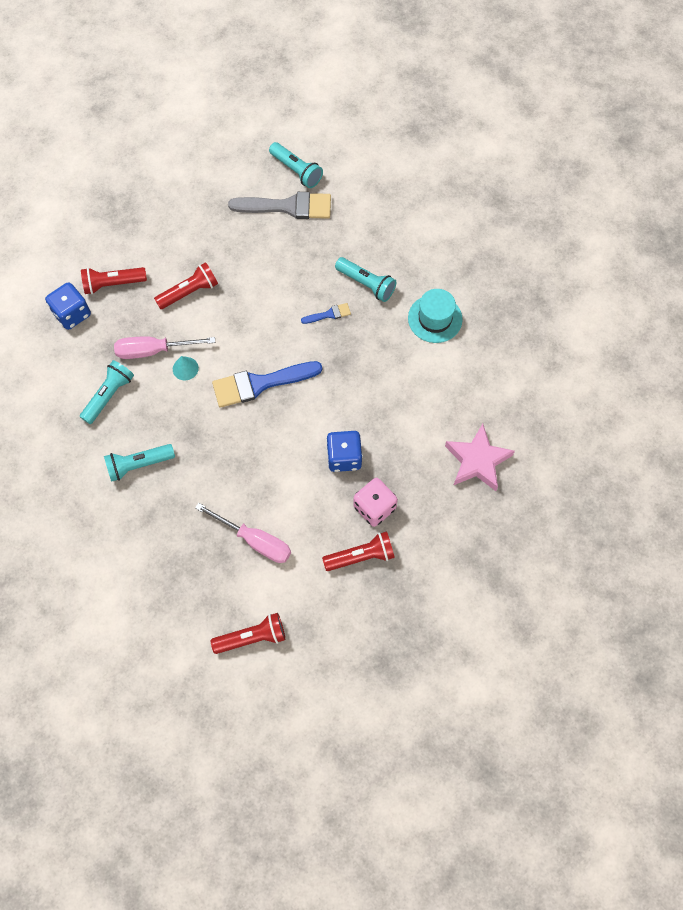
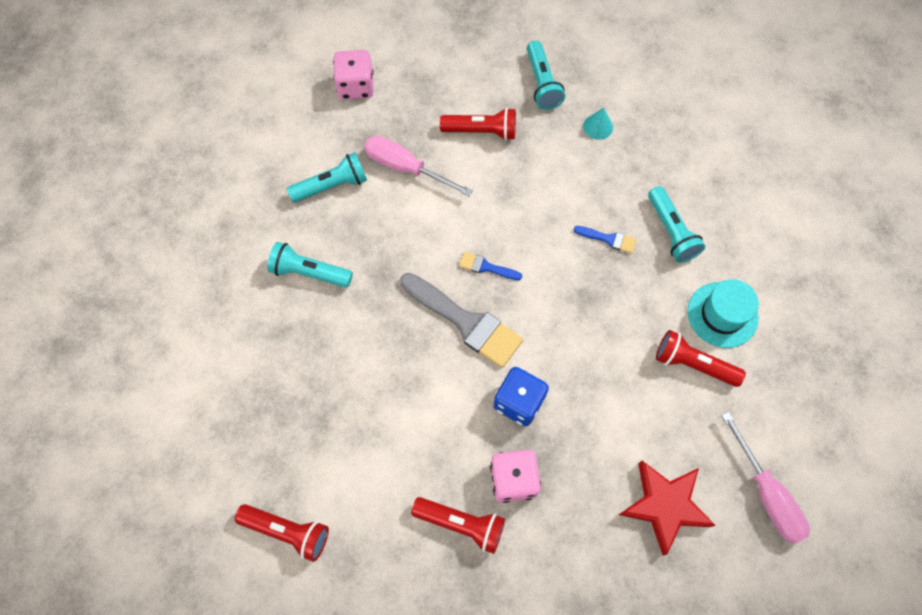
camera: 35 degrees right, 0 degrees up
(72, 314) = (356, 86): blue dice -> pink dice
(113, 284) = (414, 80): red flashlight -> red flashlight (693, 364)
(185, 368) = (423, 204): turquoise cone -> turquoise cone (598, 126)
(254, 540) = (364, 428): pink screwdriver -> pink screwdriver (766, 493)
(260, 384) = (486, 267): blue brush -> blue brush, size x0.47
(288, 207) = (641, 104): grey brush -> grey brush (466, 322)
(296, 171) = (675, 73): turquoise flashlight -> turquoise flashlight (541, 83)
(477, 461) = (664, 505): pink star -> red star

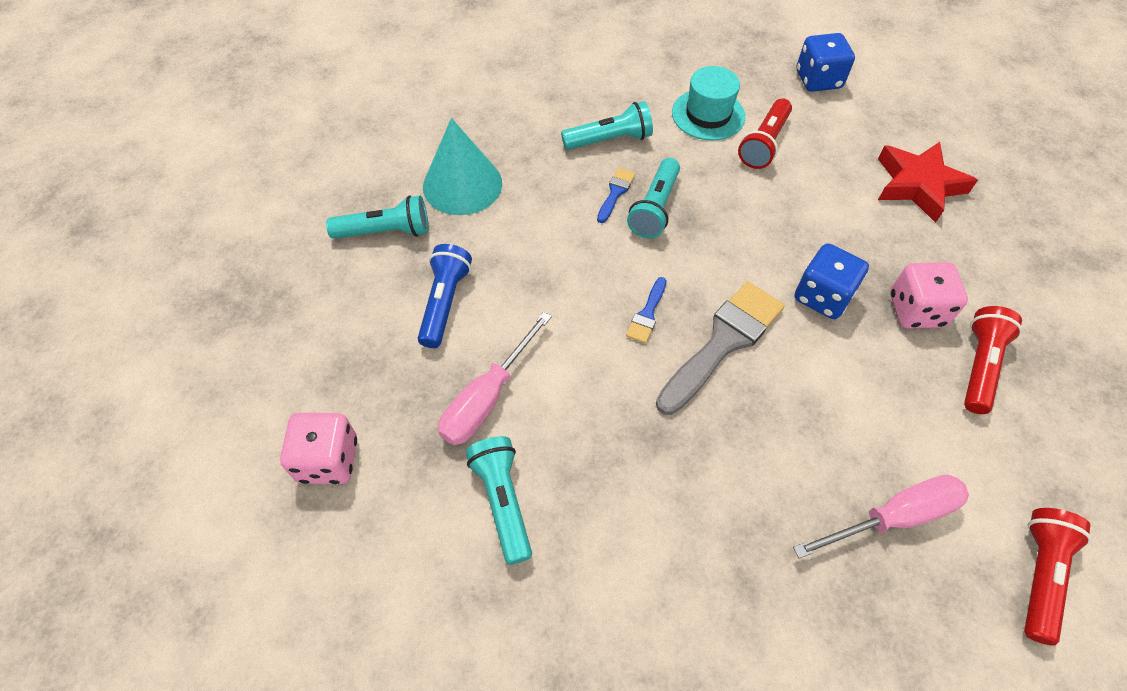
camera: 85 degrees left, 10 degrees down
(309, 272) = (648, 538): turquoise flashlight -> turquoise flashlight (654, 208)
(481, 131) = (445, 303): red flashlight -> blue flashlight
(598, 126) = (462, 184): turquoise cone -> turquoise cone, size x2.16
(766, 493) = (890, 112): pink screwdriver -> pink screwdriver (893, 517)
(799, 423) = (818, 80): none -> blue dice

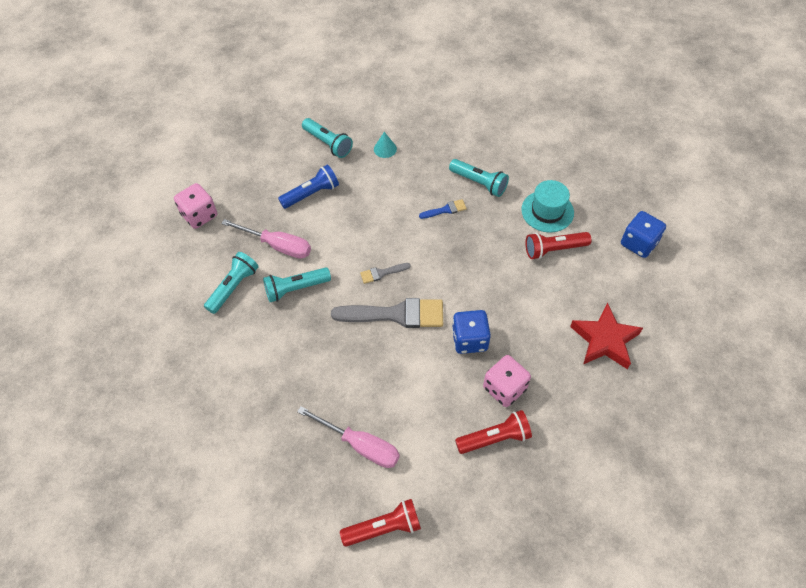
camera: 50 degrees right, 0 degrees up
(462, 184) = (385, 149): turquoise cone -> turquoise cone, size x0.46
(487, 398) = (277, 245): pink screwdriver -> pink screwdriver turned 150 degrees counterclockwise
(647, 314) = (382, 273): blue brush -> grey brush
(654, 208) = (453, 232): turquoise flashlight -> turquoise flashlight (295, 288)

